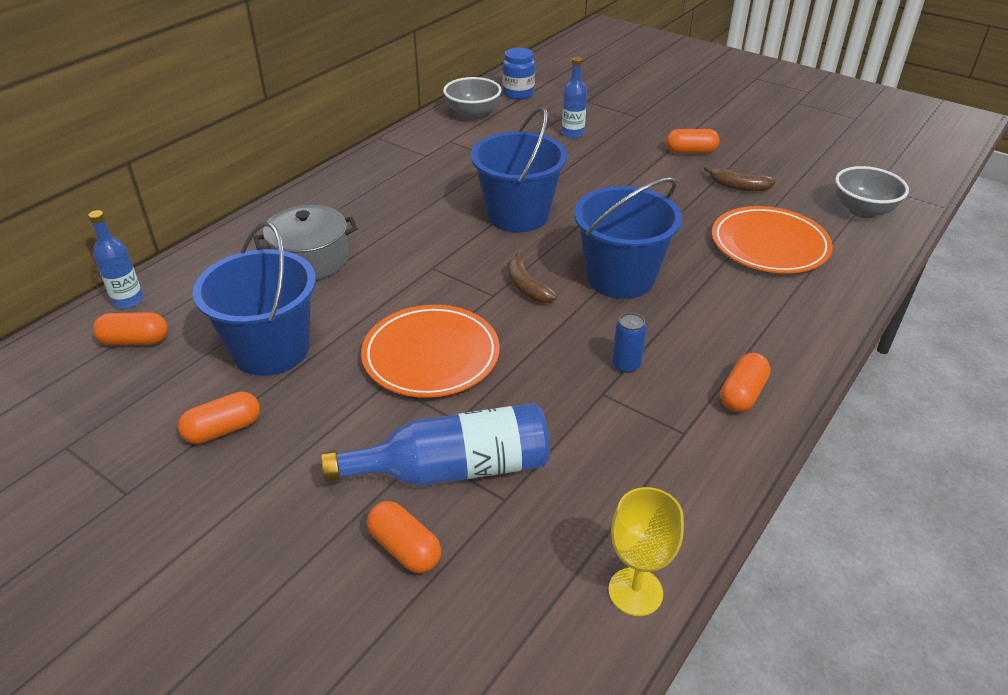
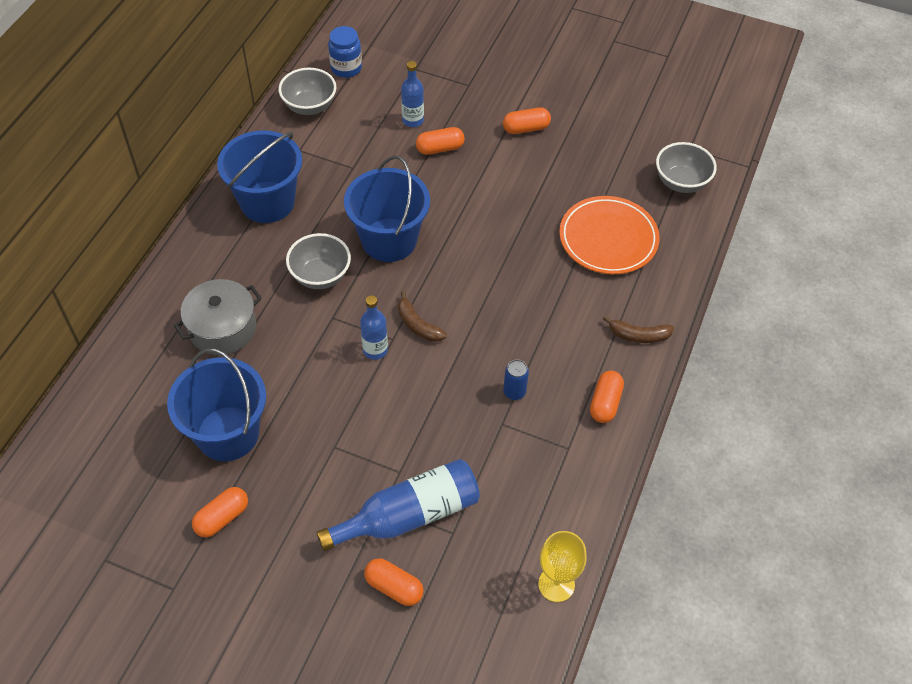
camera: 15 degrees left, 15 degrees up
(128, 300) = (80, 405): blue bottle -> blue bottle (375, 350)
(135, 341) = (108, 447): orange capsule -> orange capsule (440, 148)
(431, 356) = (360, 413): orange plate -> none
(433, 233) = (320, 276): none -> grey bowl
(620, 278) = (492, 299): blue bucket -> blue bucket (267, 202)
(738, 187) = (574, 169): brown banana -> brown banana (638, 335)

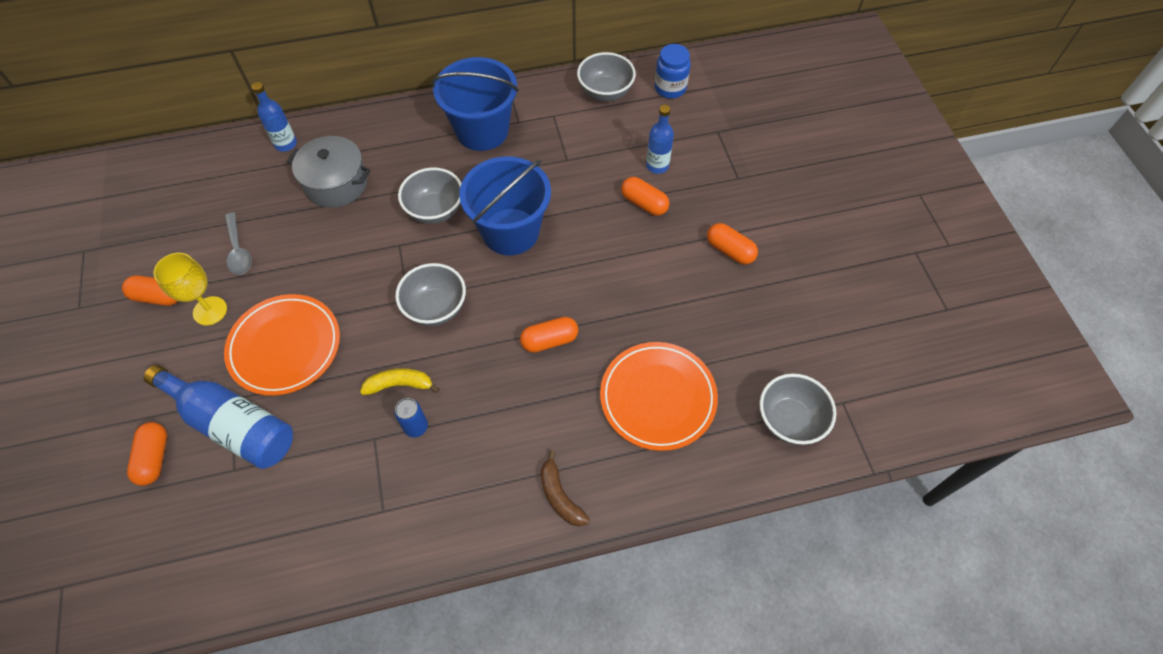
camera: 55 degrees right, 5 degrees up
(228, 433) = (238, 250): blue bucket -> grey spoon
(364, 444) = (285, 347): none -> orange plate
(375, 350) = (387, 294): blue bottle -> blue bottle (286, 144)
(417, 325) = (435, 308): brown banana -> grey bowl
(468, 383) = (399, 385): none -> yellow banana
(556, 584) = (224, 591): yellow goblet -> yellow goblet (210, 311)
(605, 403) = (456, 513): orange capsule -> orange capsule (549, 340)

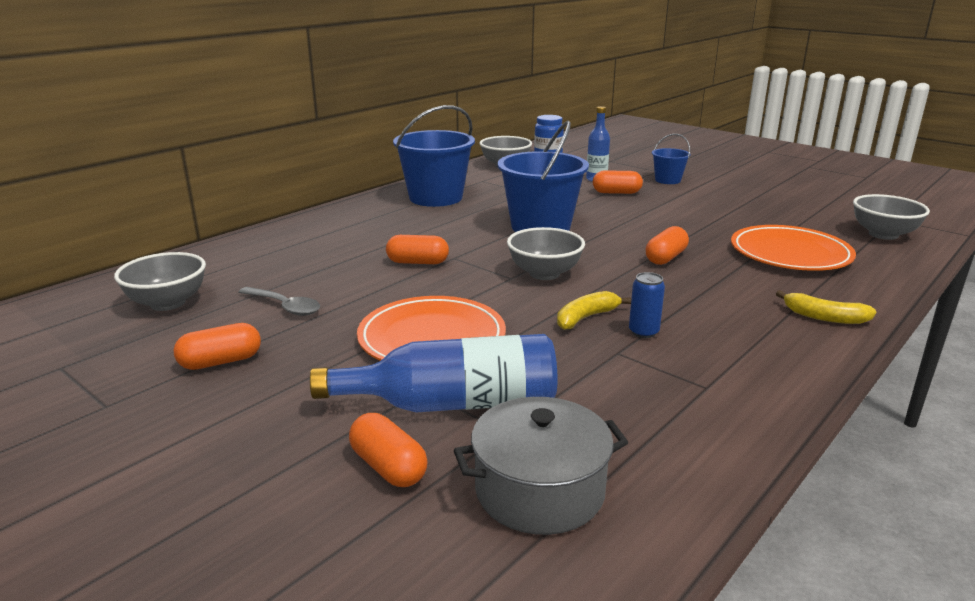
camera: 35 degrees left, 35 degrees down
(210, 311) = (305, 348): yellow goblet -> none
(286, 144) = (250, 245): blue bottle -> none
(336, 183) = (338, 248): grey pot -> grey pot (539, 490)
(435, 210) = (458, 235): grey bowl -> grey bowl (168, 303)
(560, 496) = (824, 317): brown banana -> yellow banana
(723, 204) = (667, 180): none -> blue bucket
(730, 250) = (708, 193): orange capsule -> orange capsule (417, 262)

